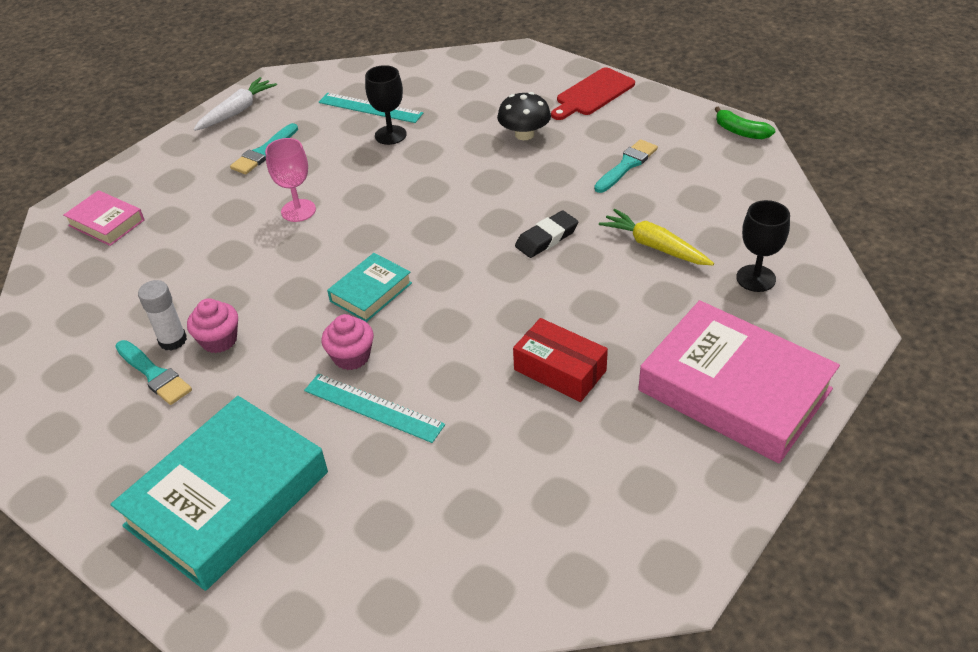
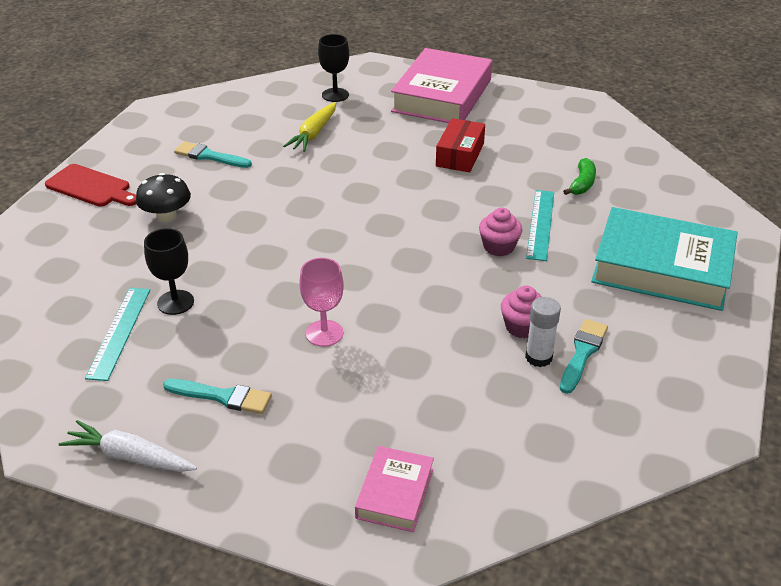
camera: 110 degrees left, 5 degrees down
(371, 292) = (422, 255): turquoise book -> none
(546, 238) = (319, 180): black eraser -> none
(740, 132) = (153, 111): green banana -> green banana (582, 184)

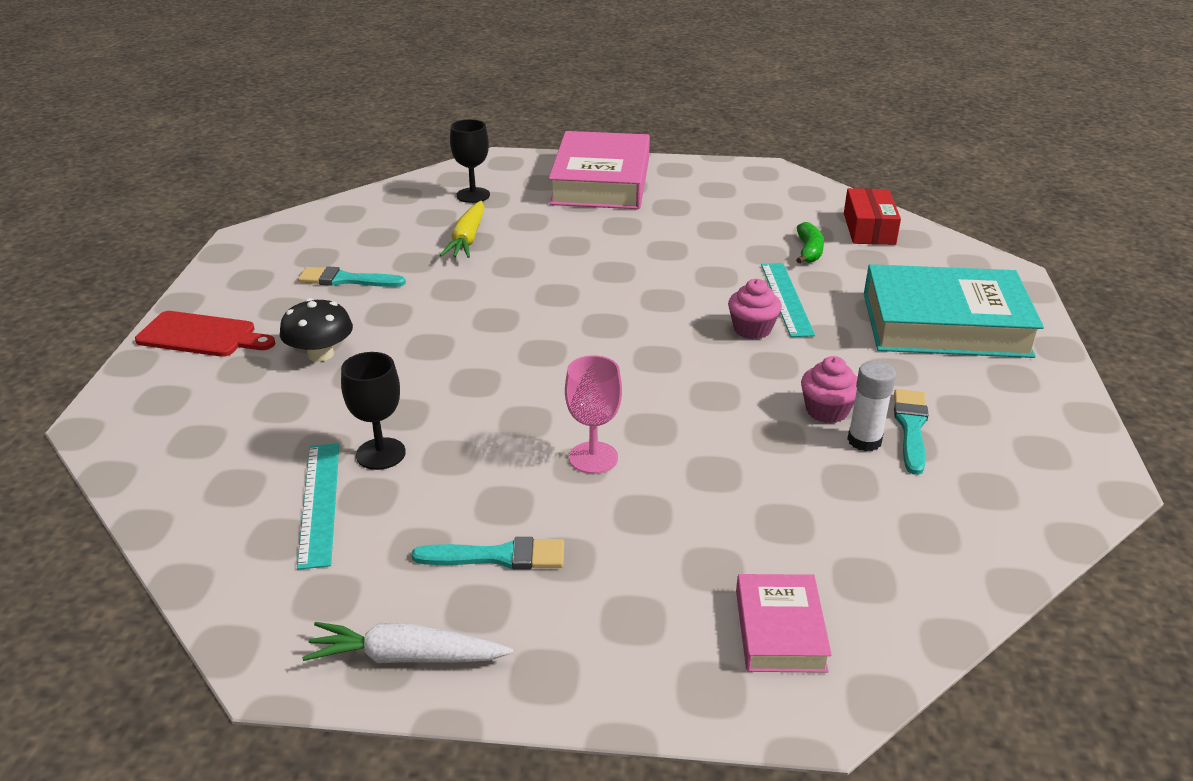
camera: 15 degrees left, 5 degrees down
(460, 155) = (654, 239): red box -> red box (869, 229)

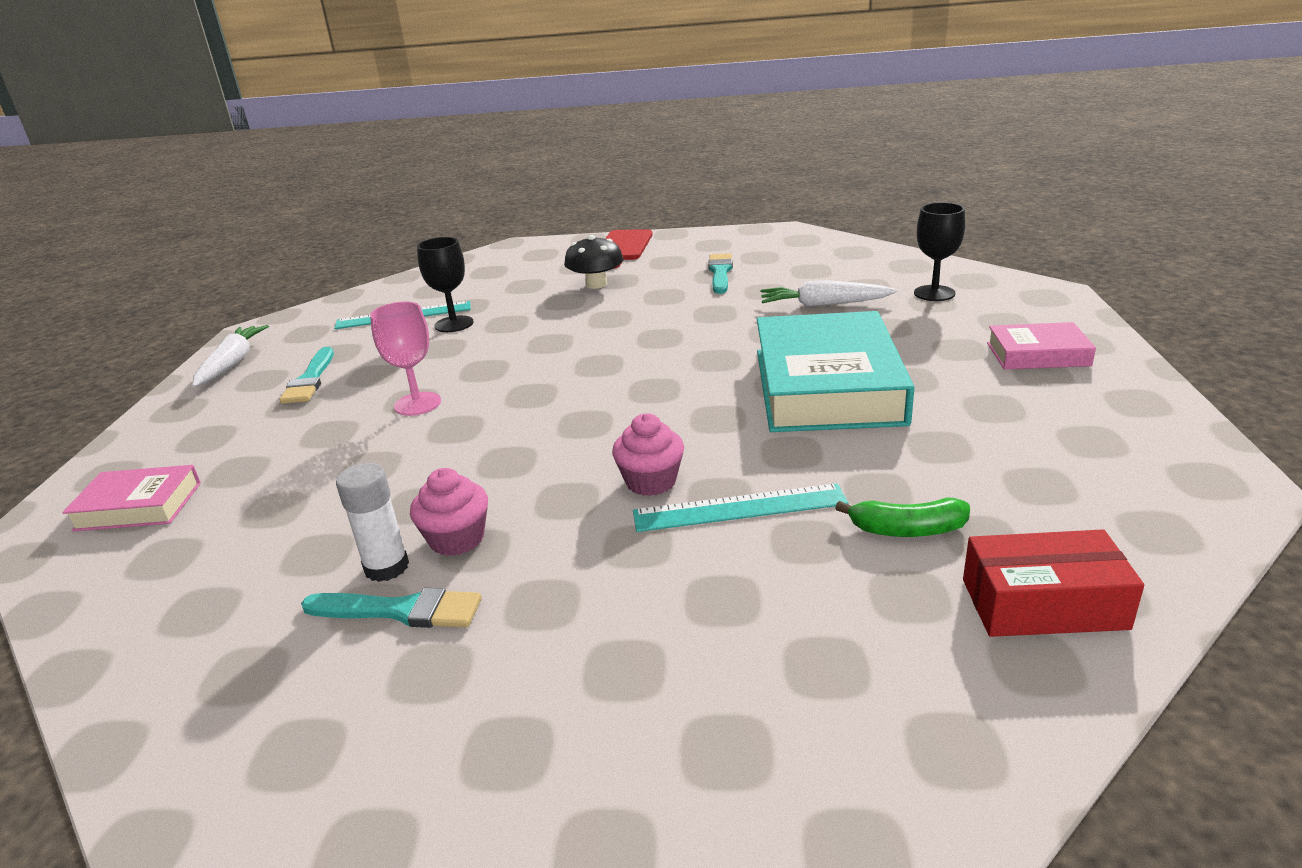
camera: 90 degrees right, 5 degrees down
(467, 239) = (824, 304): yellow carrot -> white carrot
(601, 181) = (1037, 354): pink book -> pink book, size x0.49
(945, 324) = (683, 677): turquoise book -> turquoise book (827, 386)

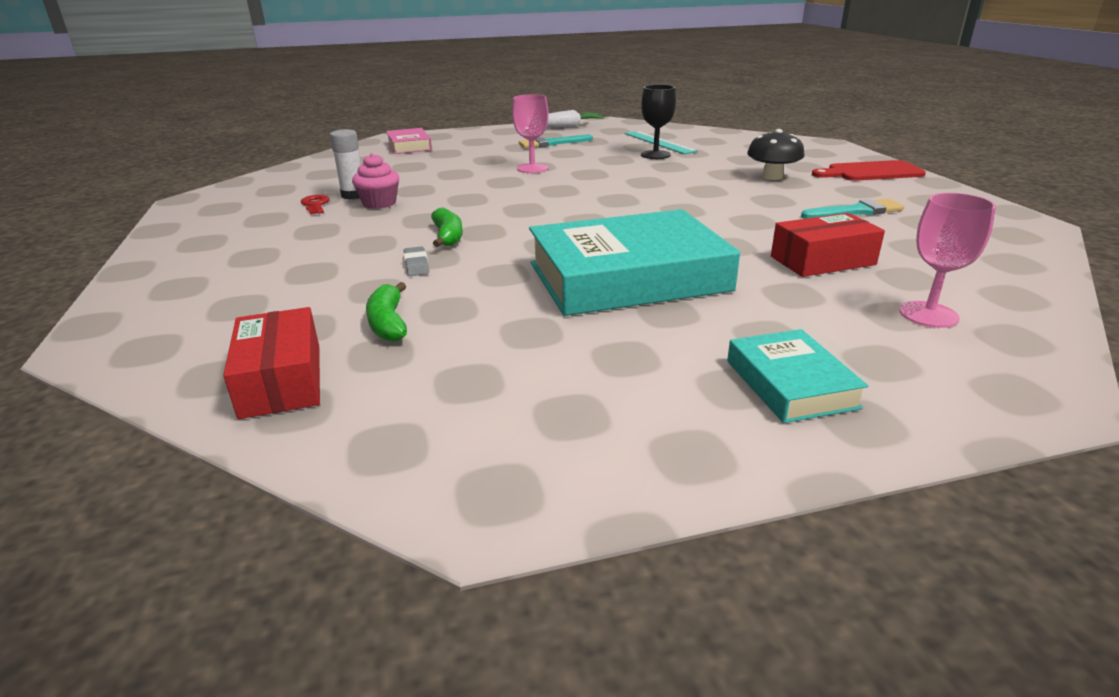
camera: 70 degrees right, 0 degrees up
(401, 610) = (315, 204): turquoise brush -> red key
(651, 481) = (448, 236): pink cupcake -> green banana
(739, 508) = (416, 265): turquoise ruler -> grey eraser
(824, 304) = (822, 261): white carrot -> red box
(934, 293) = (928, 314): black goblet -> pink goblet
(1037, 354) = (790, 384): pink book -> turquoise book

